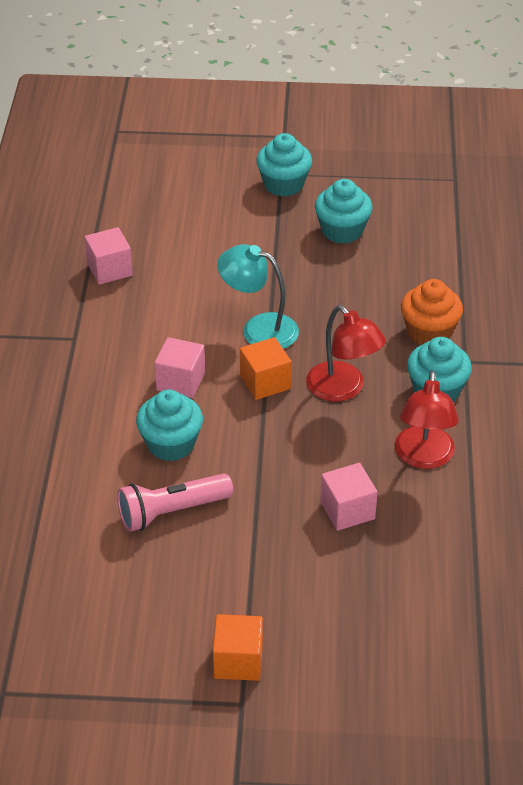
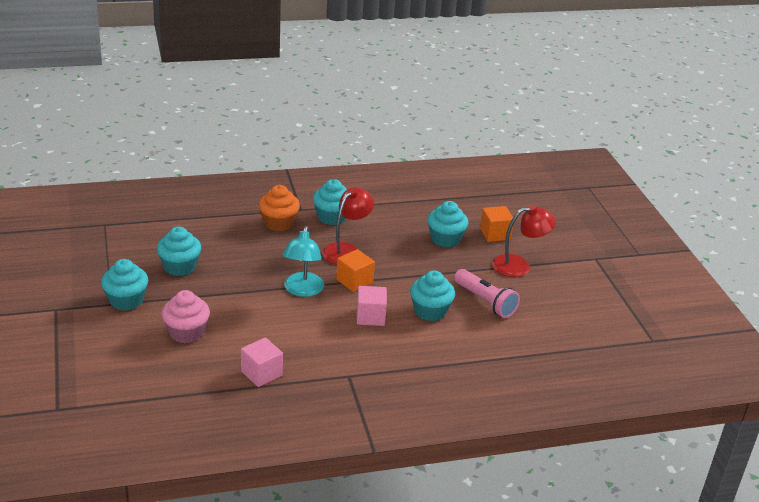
camera: 110 degrees left, 10 degrees down
(206, 223) = (186, 332): none -> pink cupcake
(238, 661) = (571, 263): orange cube -> orange cube (495, 234)
(347, 510) = (445, 239): pink cube -> turquoise cupcake
(424, 457) = (390, 217): red lamp -> red lamp (519, 265)

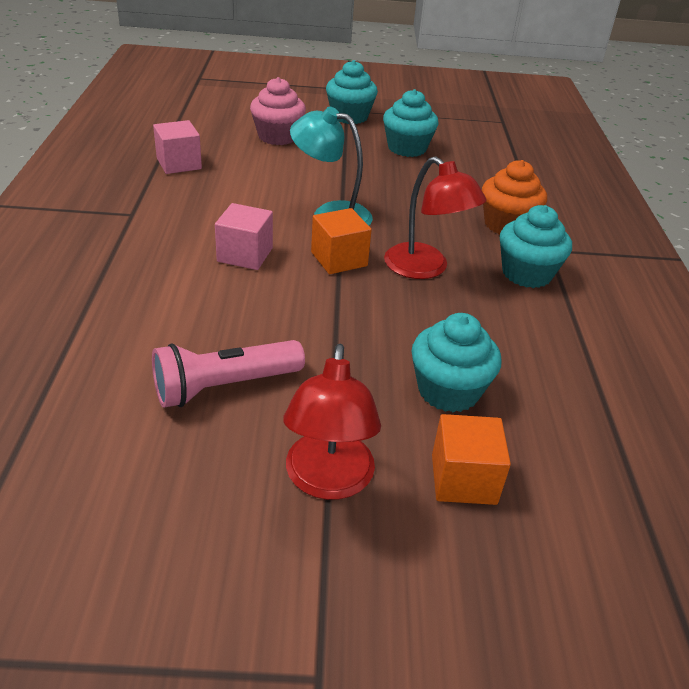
camera: 105 degrees right, 5 degrees up
(430, 311) = (229, 313): turquoise cupcake -> none

